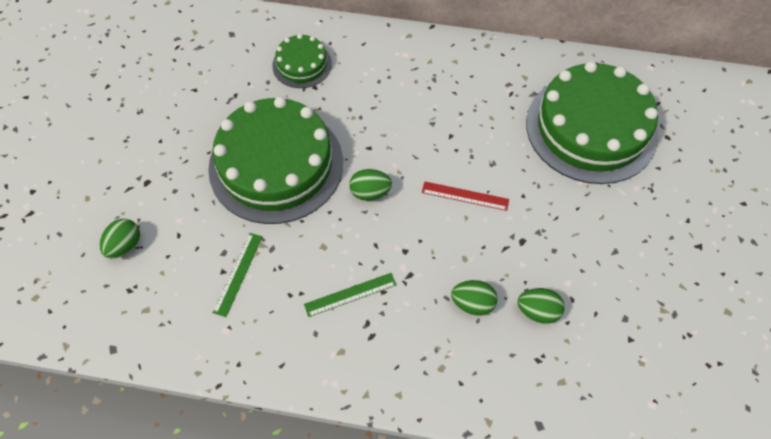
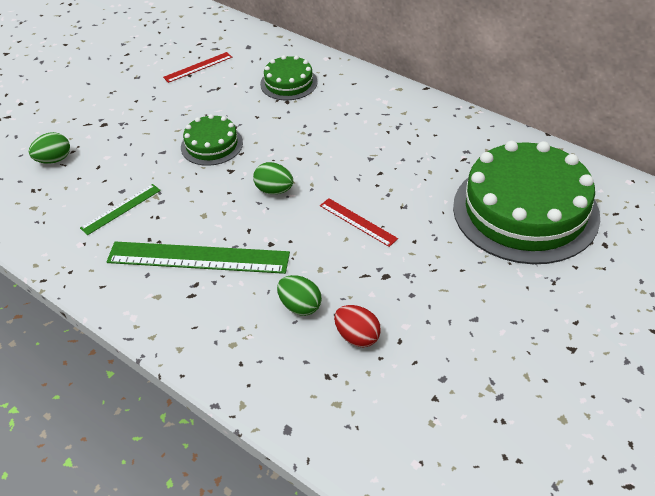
camera: 30 degrees right, 15 degrees down
(197, 77) = (198, 67): none -> red ruler
(276, 165) = (211, 145): green cake -> green cake, size x0.48
(350, 294) = (198, 258): green ruler -> green ruler, size x1.94
(537, 311) = (357, 337): green egg -> red egg

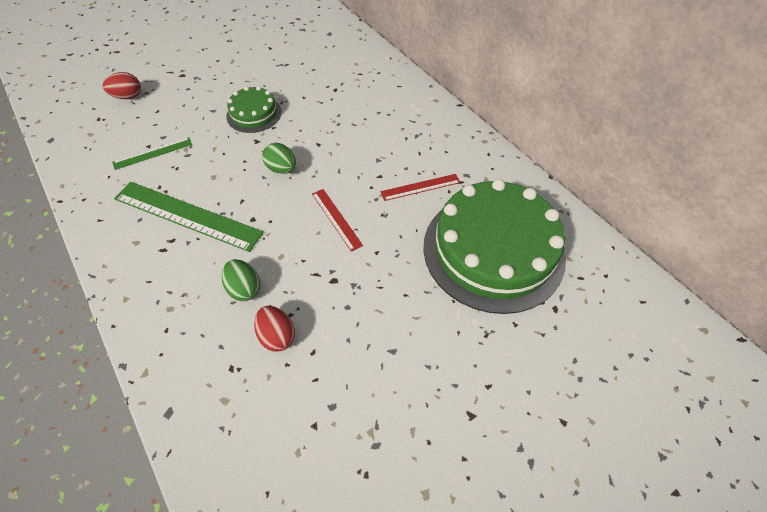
camera: 15 degrees right, 10 degrees up
(54, 160) = (128, 96): green egg -> red egg
(198, 67) = (280, 42): red ruler -> red ruler (420, 187)
(288, 83) = (345, 73): green cake -> none

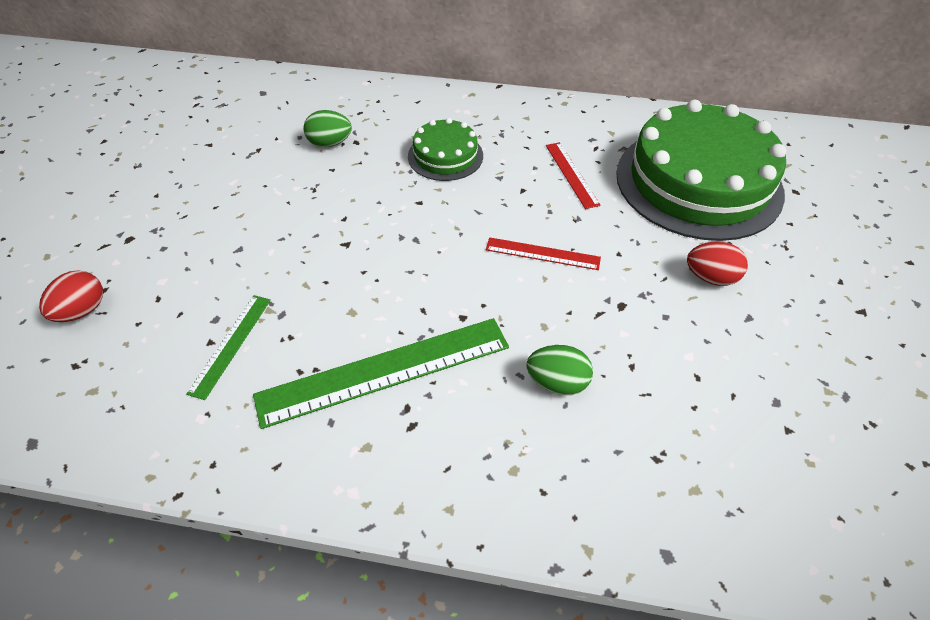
camera: 45 degrees left, 5 degrees down
(254, 114) = (299, 220): green cake -> green cake (445, 156)
(277, 336) = (650, 392): red egg -> red egg (710, 277)
(282, 169) = (418, 250): green egg -> green egg (330, 143)
(420, 187) = (571, 174): red ruler -> red ruler turned 45 degrees counterclockwise

